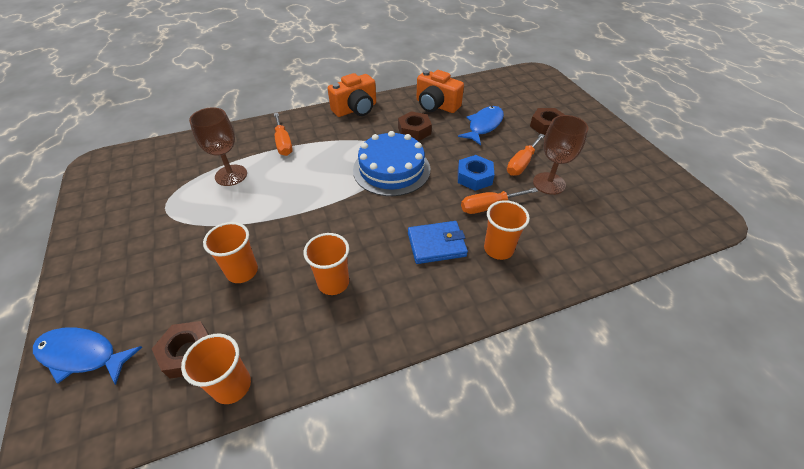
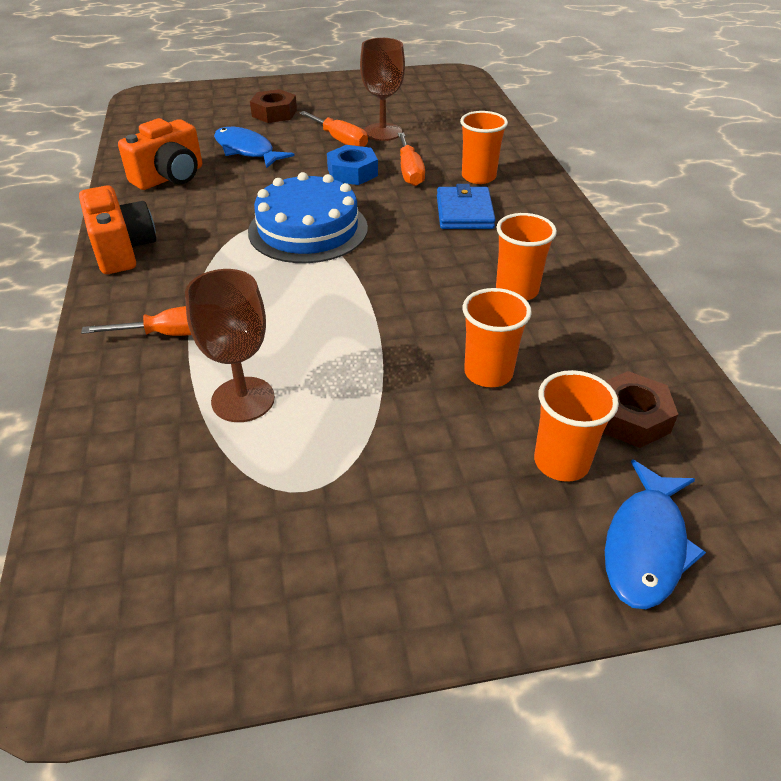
camera: 80 degrees left, 5 degrees down
(232, 386) = (672, 373): orange cup -> orange cup (561, 462)
(414, 131) = (224, 202): brown nut -> none

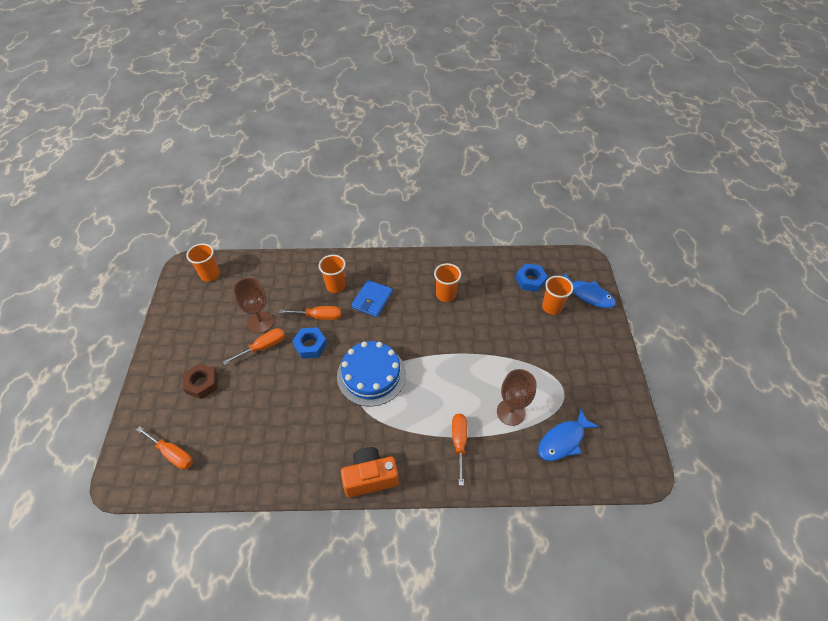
camera: 80 degrees left, 10 degrees up
(170, 177) = (281, 453): orange camera -> none
(176, 114) = (172, 454): none -> orange screwdriver
(247, 150) = (257, 404): blue fish -> blue fish (563, 440)
(464, 212) = (372, 300): blue wallet -> blue wallet turned 75 degrees counterclockwise
(488, 373) = (501, 318): orange cup -> orange cup (210, 275)
(630, 417) = (530, 280): brown nut -> blue nut

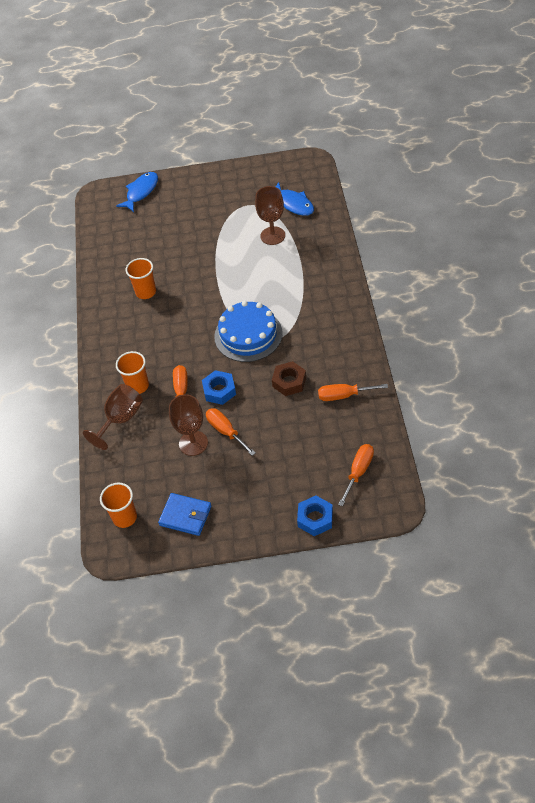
camera: 90 degrees left, 0 degrees up
(202, 383) = (277, 473): brown nut -> brown nut (289, 382)
(304, 274) = (121, 419): none -> brown goblet
(370, 477) = (349, 318): orange camera -> none
(372, 300) = (156, 350): blue wallet -> blue wallet (185, 516)
(459, 442) = (307, 265): orange screwdriver -> orange screwdriver (343, 395)
(530, 280) = (124, 231): blue nut -> blue nut (315, 518)
(552, 307) = (157, 215): orange cup -> none

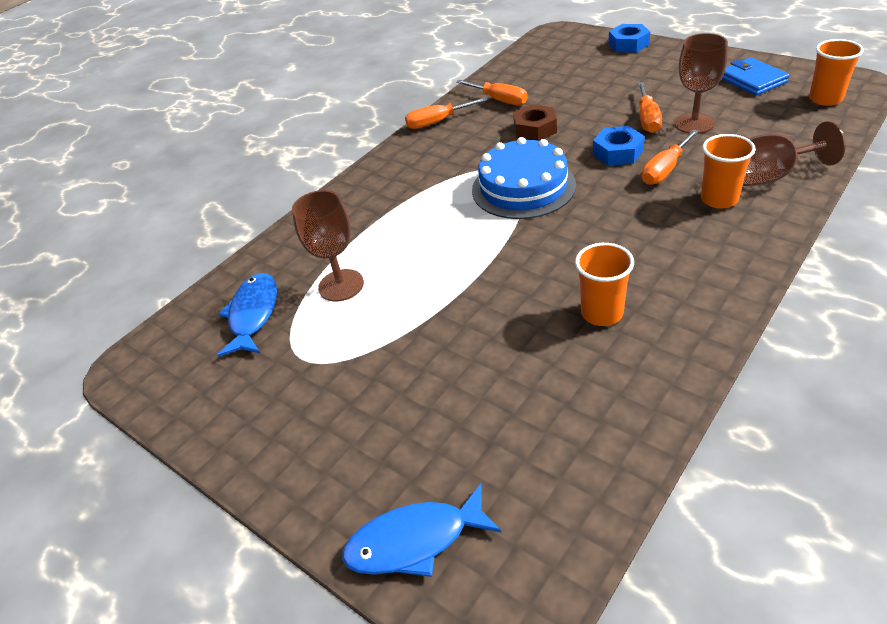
camera: 135 degrees left, 10 degrees down
(358, 472) = (557, 55): orange screwdriver -> orange screwdriver (437, 122)

